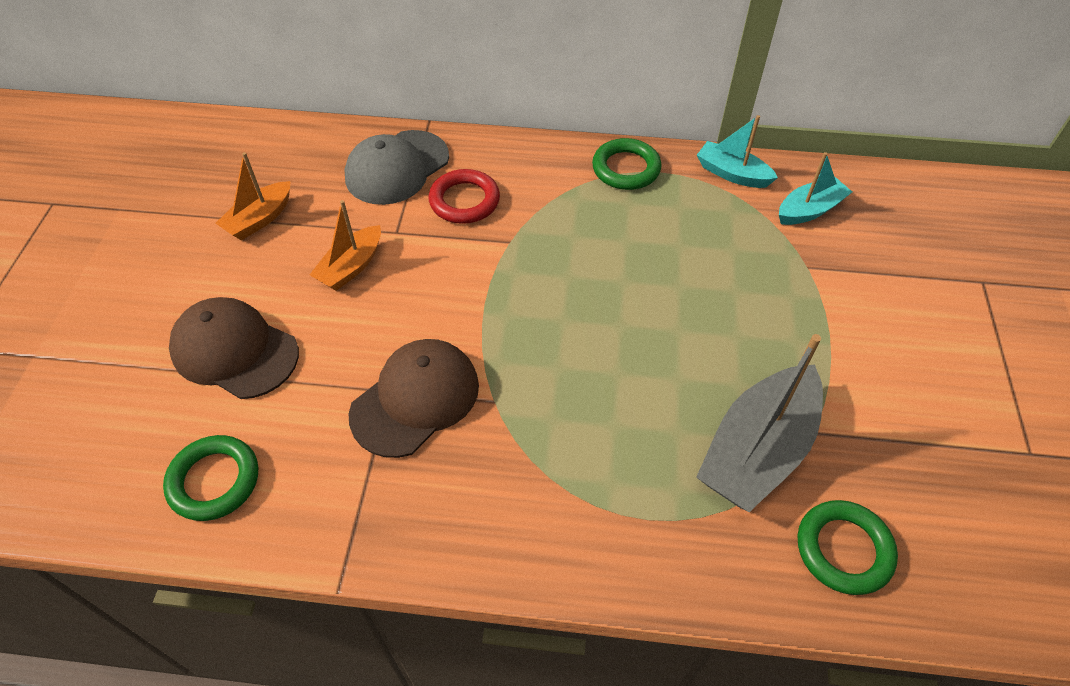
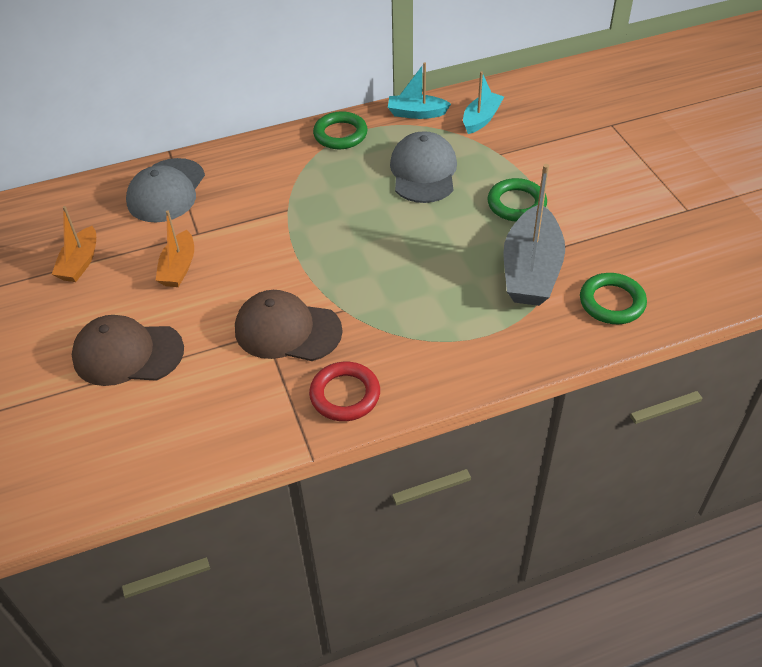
camera: 25 degrees left, 5 degrees down
(214, 481) = (175, 436): green ring -> green ring (516, 204)
(415, 399) = (287, 330): brown cap -> brown cap turned 90 degrees counterclockwise
(464, 201) = (235, 195): red ring -> red ring (345, 395)
(696, 254) = (423, 172): none -> grey cap

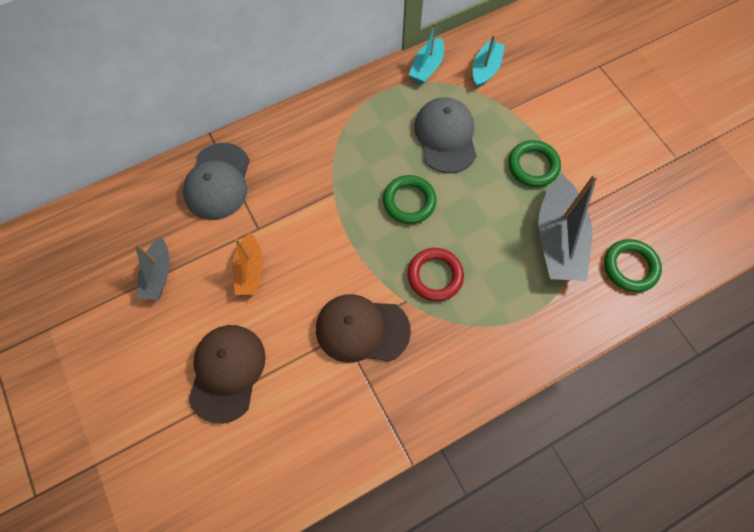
camera: 10 degrees left, 20 degrees up
(80, 263) = (158, 274): orange boat -> grey boat
(127, 353) = (227, 372): brown cap -> brown cap turned 105 degrees clockwise
(340, 134) = (363, 99): green ring -> green ring (409, 201)
(345, 395) = (425, 393): red ring -> red ring (435, 276)
(416, 113) = (426, 67): turquoise boat -> turquoise boat turned 60 degrees counterclockwise

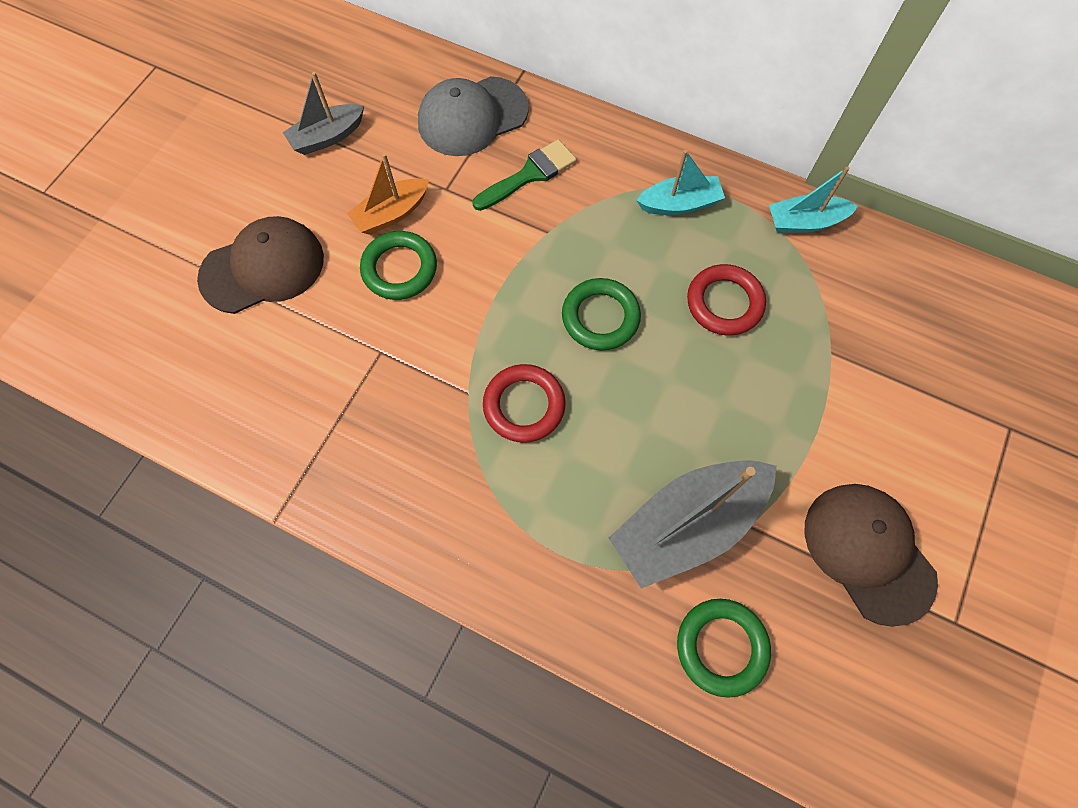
camera: 55 degrees right, 0 degrees up
(286, 177) = (529, 175): none -> green brush
(362, 329) = (400, 368): brown cap -> brown cap (868, 552)
(445, 136) = (724, 303): grey cap -> red ring
(485, 69) = (866, 289): turquoise boat -> turquoise boat (679, 204)
(533, 166) = (771, 431): green ring -> green ring (399, 269)

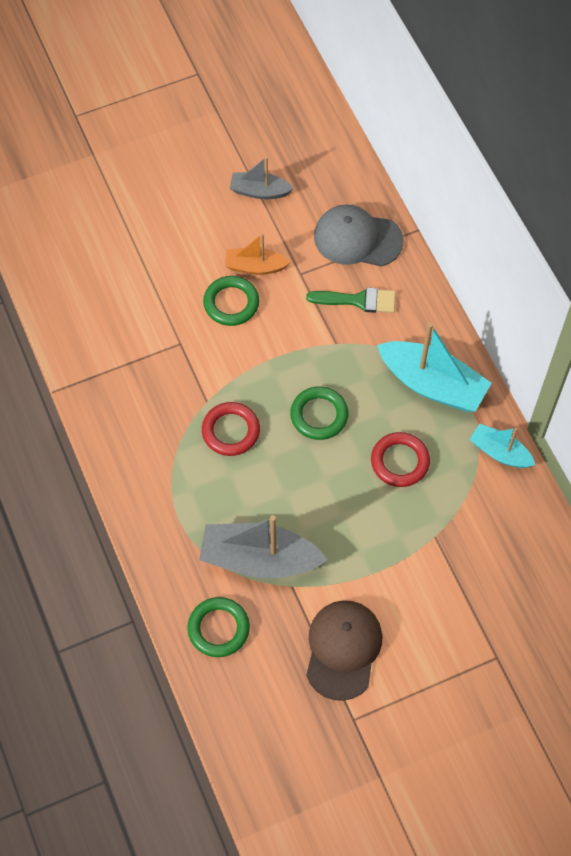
camera: 40 degrees right, 5 degrees down
(263, 268) = (157, 248): brown cap -> none
(679, 204) = (432, 384): turquoise boat -> turquoise boat, size x1.75

